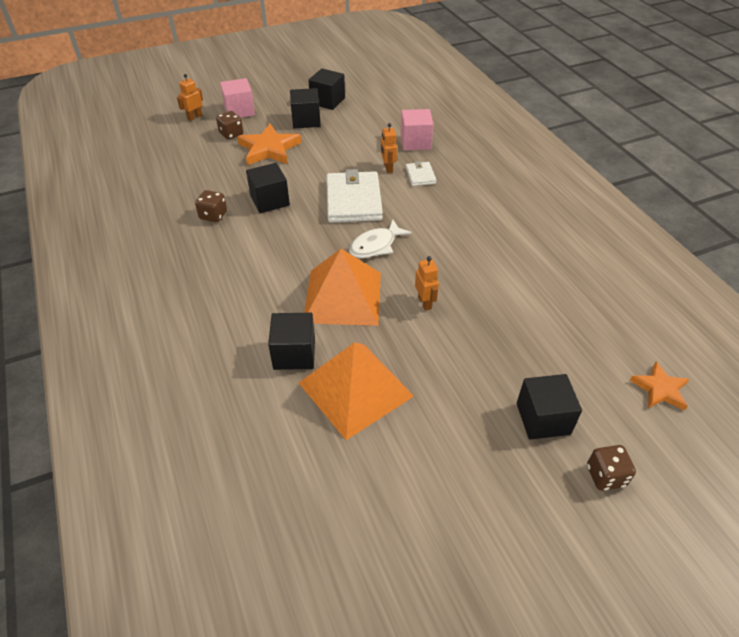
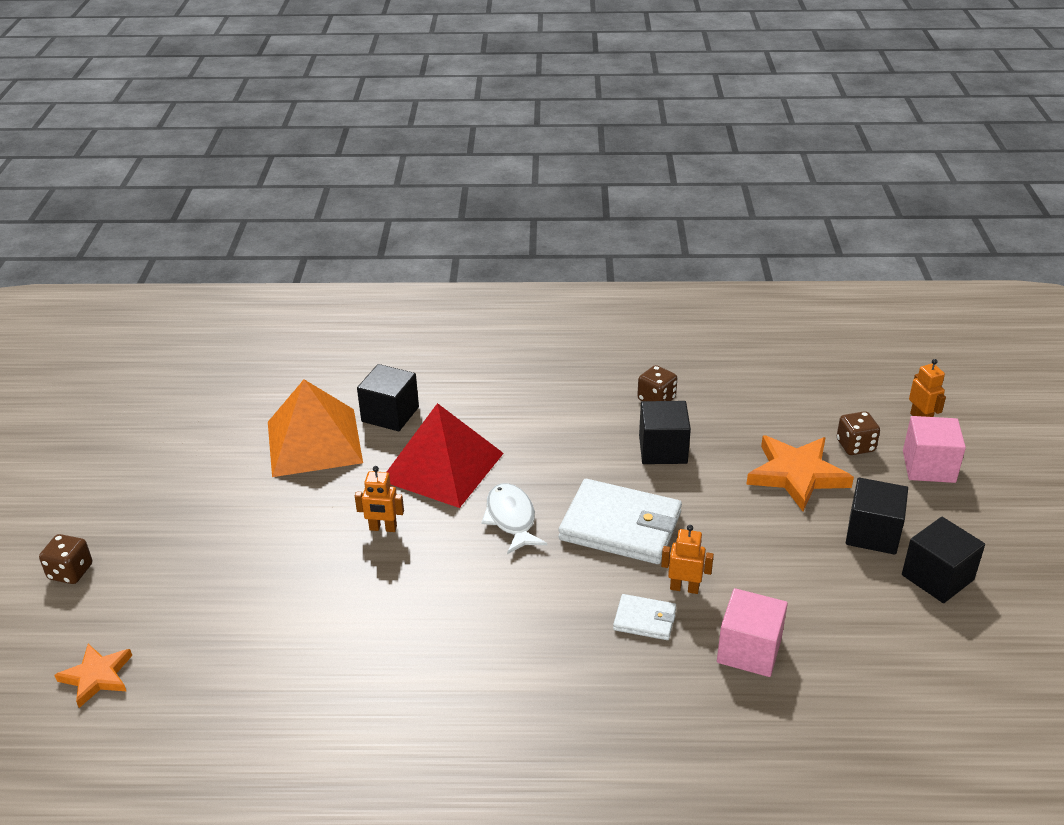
camera: 115 degrees right, 10 degrees down
(343, 297) = (442, 466): orange pyramid -> red pyramid
(543, 418) = (163, 557): black cube -> none

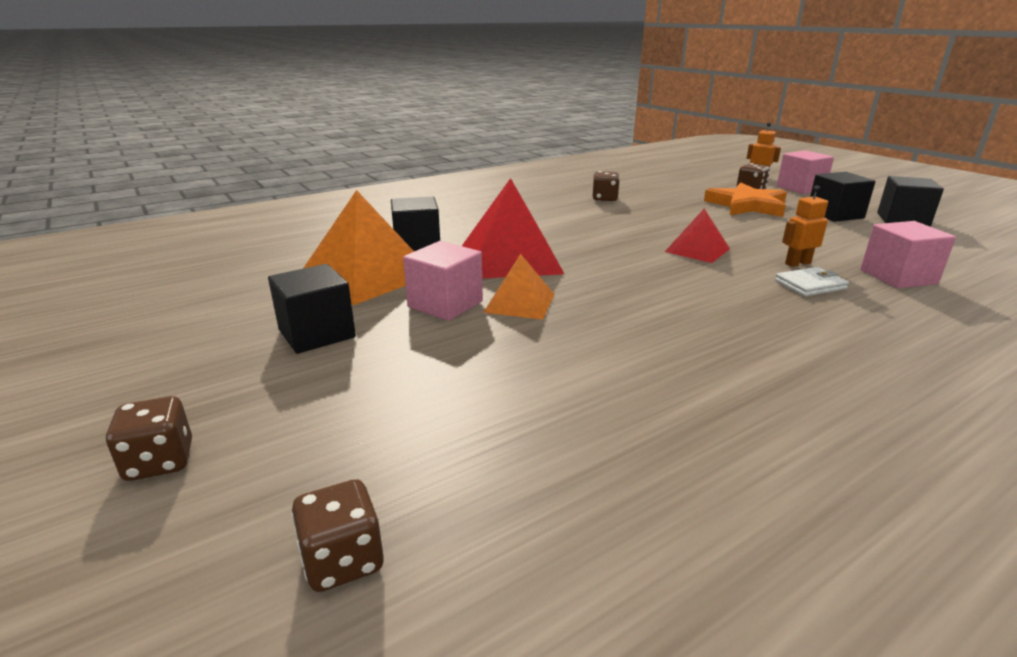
camera: 35 degrees left, 10 degrees down
(97, 676) = (343, 560): orange star -> brown dice
(331, 505) = (445, 304): none -> pink cube
(383, 528) = (519, 303): orange robot -> orange pyramid
(511, 519) = (616, 268): white fish -> none
(620, 526) = (697, 250): white wallet -> red pyramid
(663, 449) = (651, 215): black cube -> black cube (317, 333)

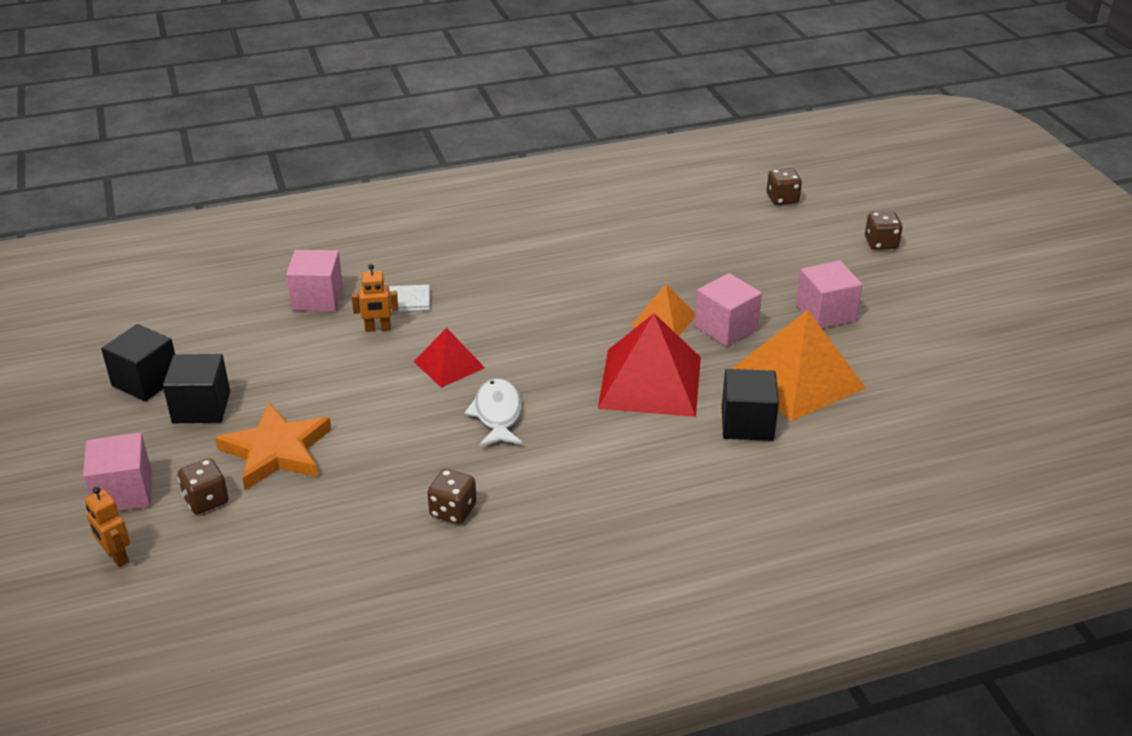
camera: 165 degrees left, 10 degrees up
(317, 333) = (825, 313): black cube -> pink cube
(622, 231) = (497, 414): none -> white fish

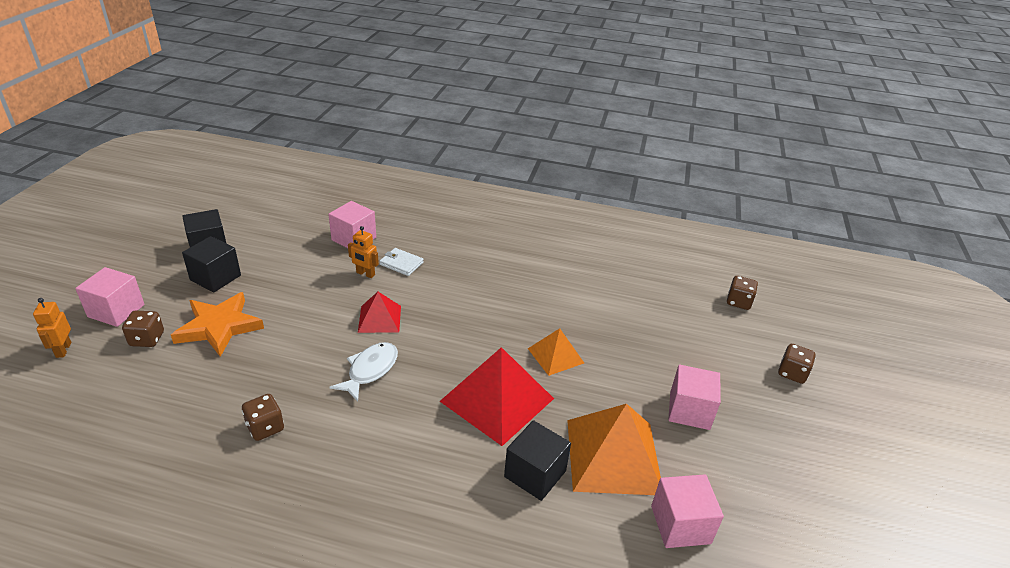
camera: 30 degrees right, 0 degrees up
(726, 328) = (596, 384): pink cube -> pink cube (680, 524)

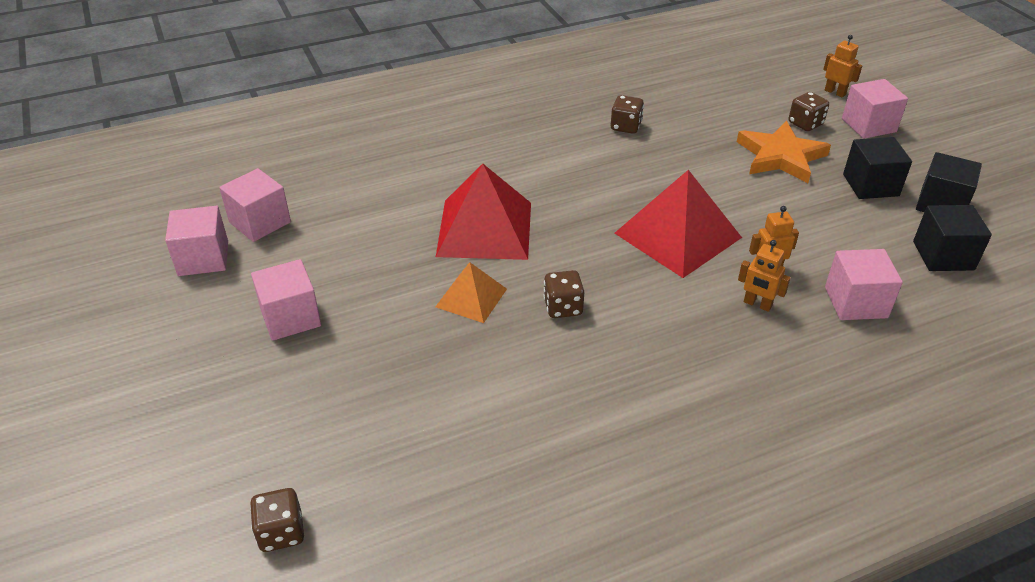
camera: 145 degrees right, 5 degrees up
(370, 370) = (616, 193): white fish -> none
(379, 319) = (677, 235): red pyramid -> red pyramid, size x1.81
(401, 263) = (757, 304): white wallet -> orange robot
(535, 474) = (401, 197): black cube -> black cube (943, 255)
(613, 456) = (344, 240): orange pyramid -> none
(746, 510) = (203, 258): none -> pink cube
(792, 373) = (172, 438): brown dice -> brown dice (563, 307)

